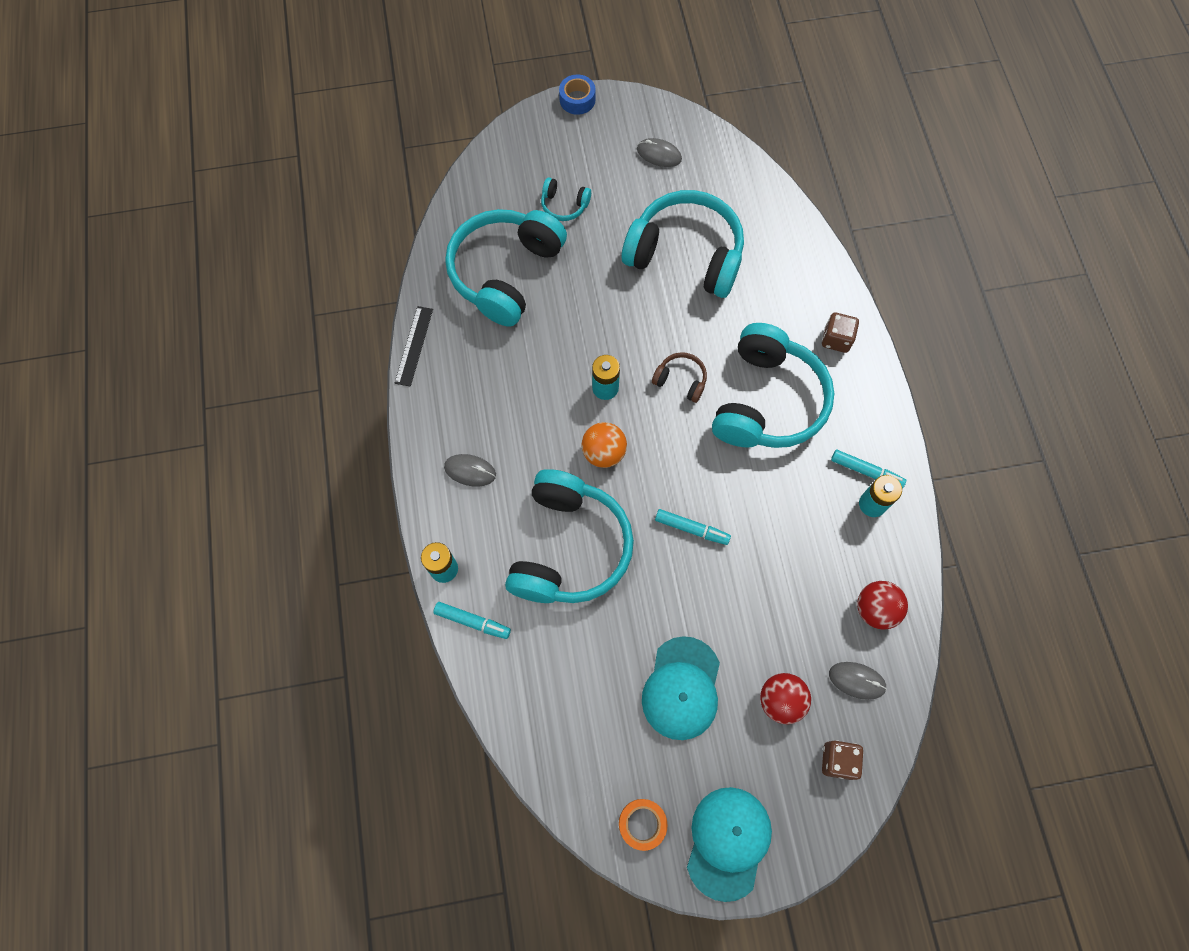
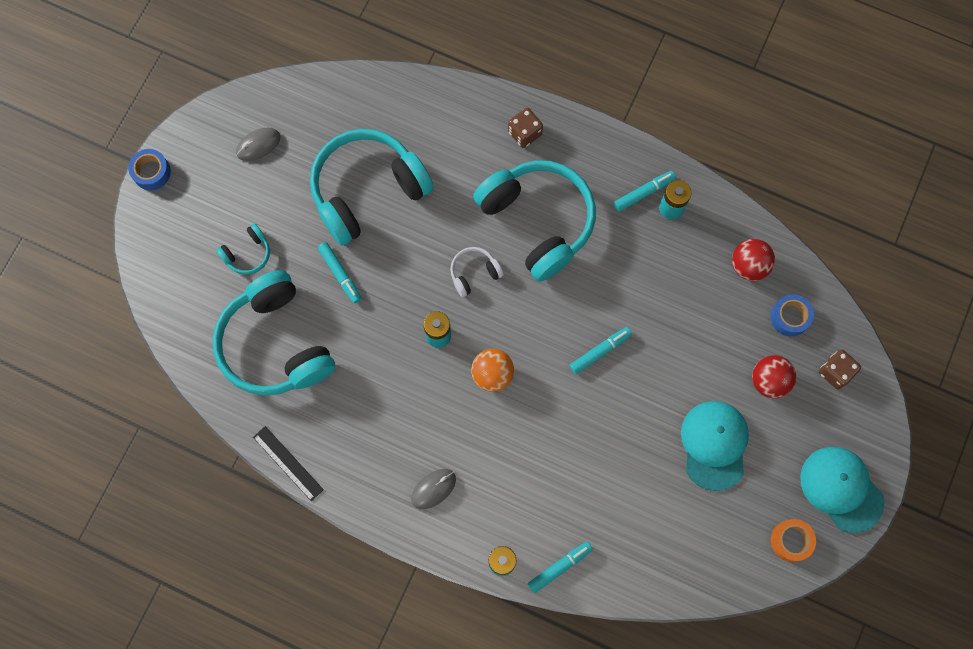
camera: 55 degrees left, 5 degrees up
(569, 547) = (551, 453): turquoise headphones -> none
(599, 281) = (340, 274): none -> turquoise marker
(681, 380) = (474, 273): brown headphones -> white headphones
(682, 688) = (714, 444): turquoise cap -> turquoise cap turned 135 degrees counterclockwise
(857, 680) = (789, 317): grey mouse -> blue tape

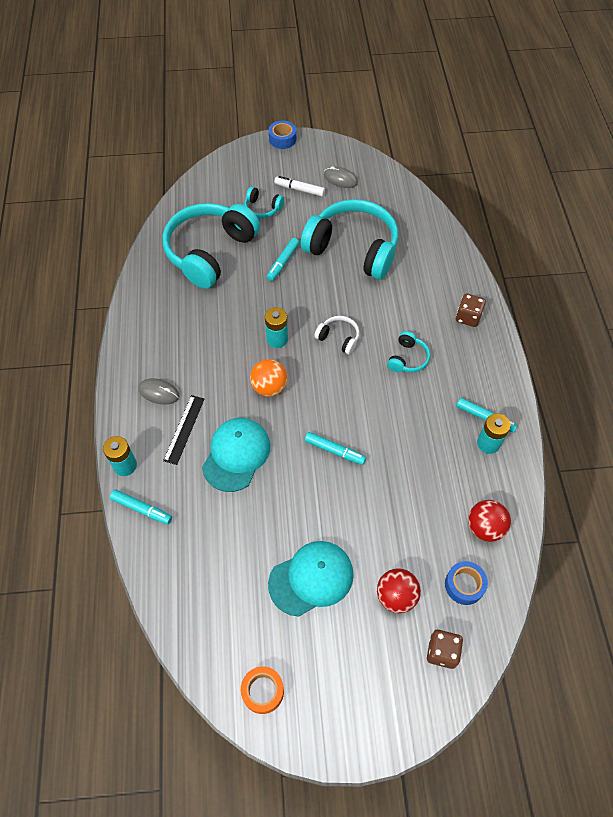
camera: 60 degrees right, 15 degrees down
(245, 198) = (299, 189): none -> white marker
(288, 463) = (130, 298): black ruler -> black ruler (184, 429)
(538, 221) = (408, 358): turquoise headphones -> turquoise headphones, size x0.43
(841, 489) = (337, 714): turquoise cap -> turquoise cap (236, 455)

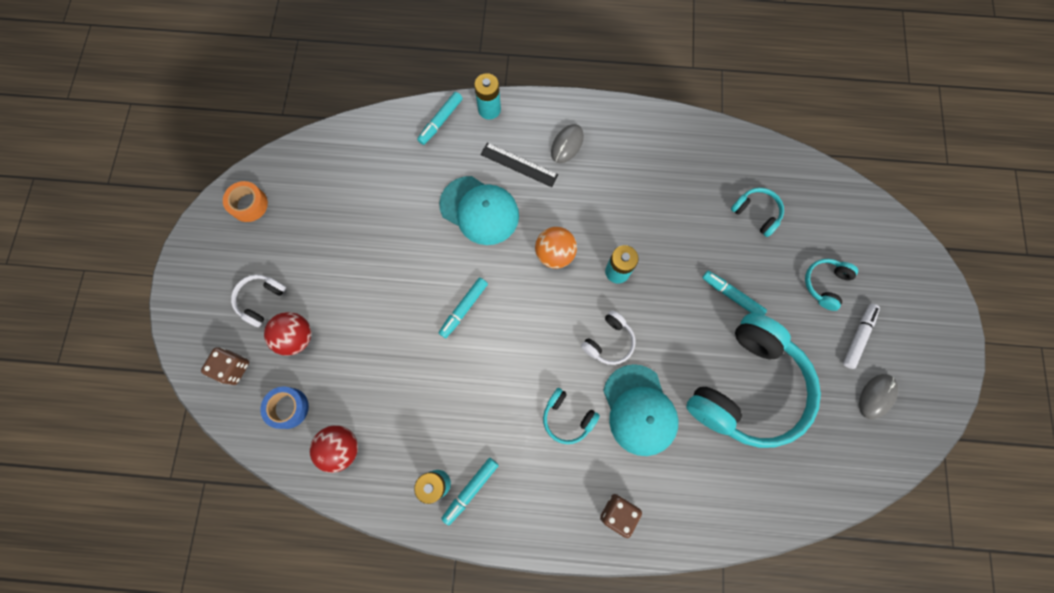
camera: 100 degrees right, 15 degrees up
(210, 252) = (756, 213): turquoise headphones -> turquoise headphones, size x0.43
(282, 139) = (958, 330): blue tape -> none
(311, 578) = (335, 261): turquoise cap -> turquoise cap (639, 410)
(367, 644) = (261, 300): none -> white headphones

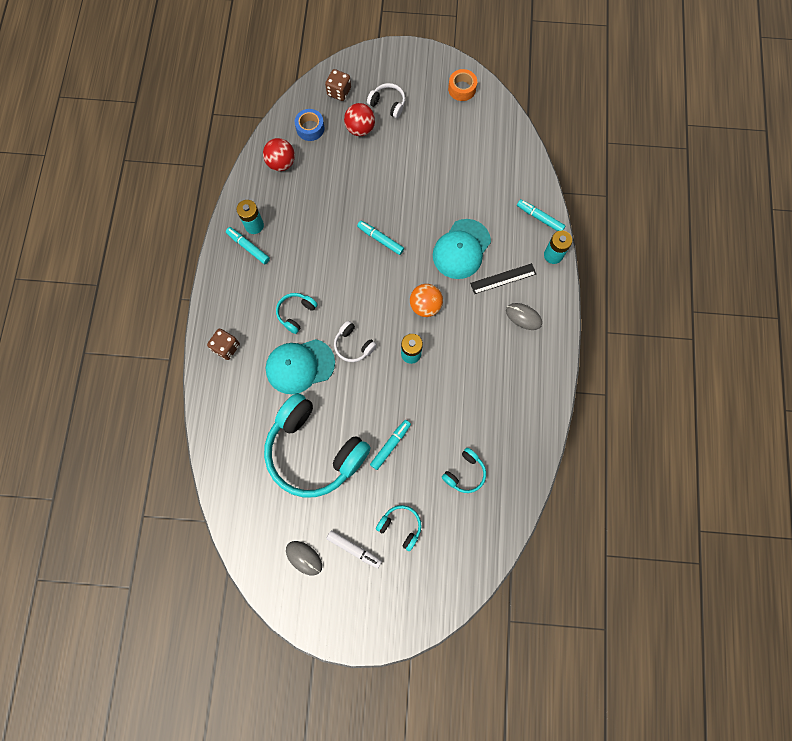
camera: 90 degrees right, 0 degrees up
(519, 164) = (503, 278): black ruler -> black ruler turned 45 degrees clockwise

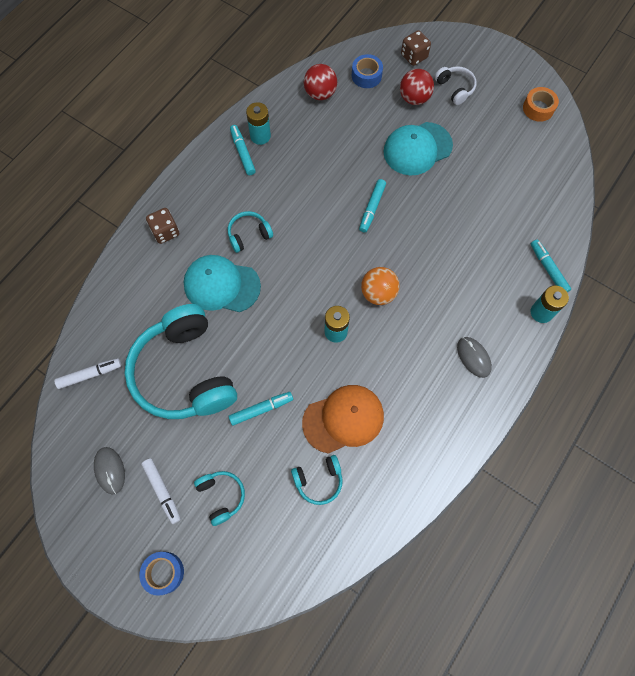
camera: 30 degrees right, 5 degrees down
(240, 495) = (90, 374): none -> white marker
(353, 345) = (284, 293): white headphones -> none
(380, 239) = (372, 208): turquoise marker -> turquoise marker turned 135 degrees counterclockwise
(392, 606) = (163, 572): none -> blue tape
(456, 417) = (343, 419): none -> orange cap
(461, 249) = (447, 258): turquoise cap -> turquoise cap (417, 149)
(503, 278) = (474, 308): black ruler -> none

